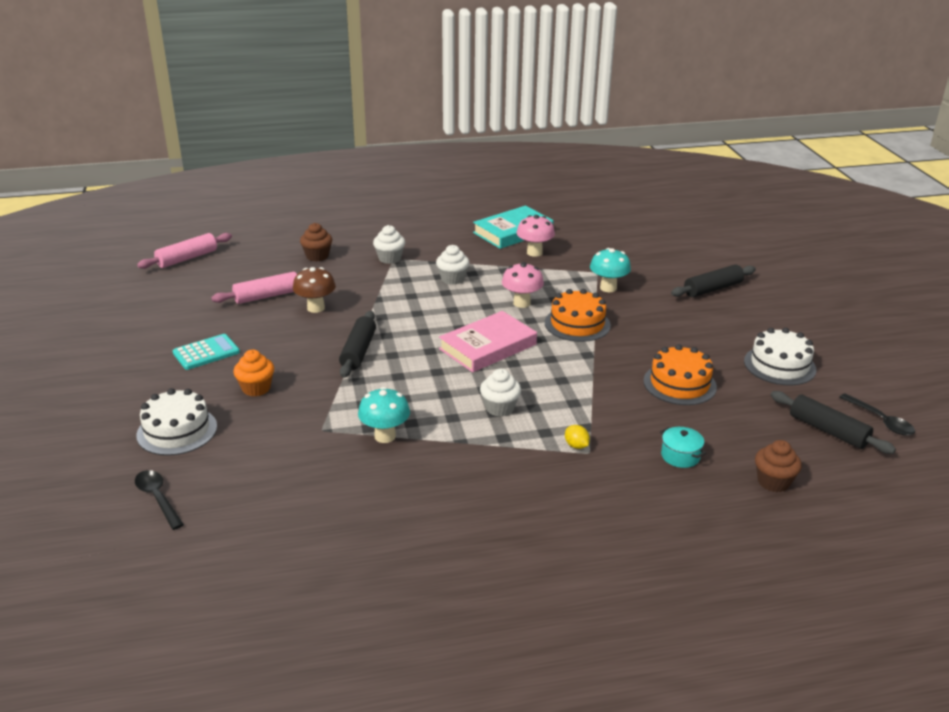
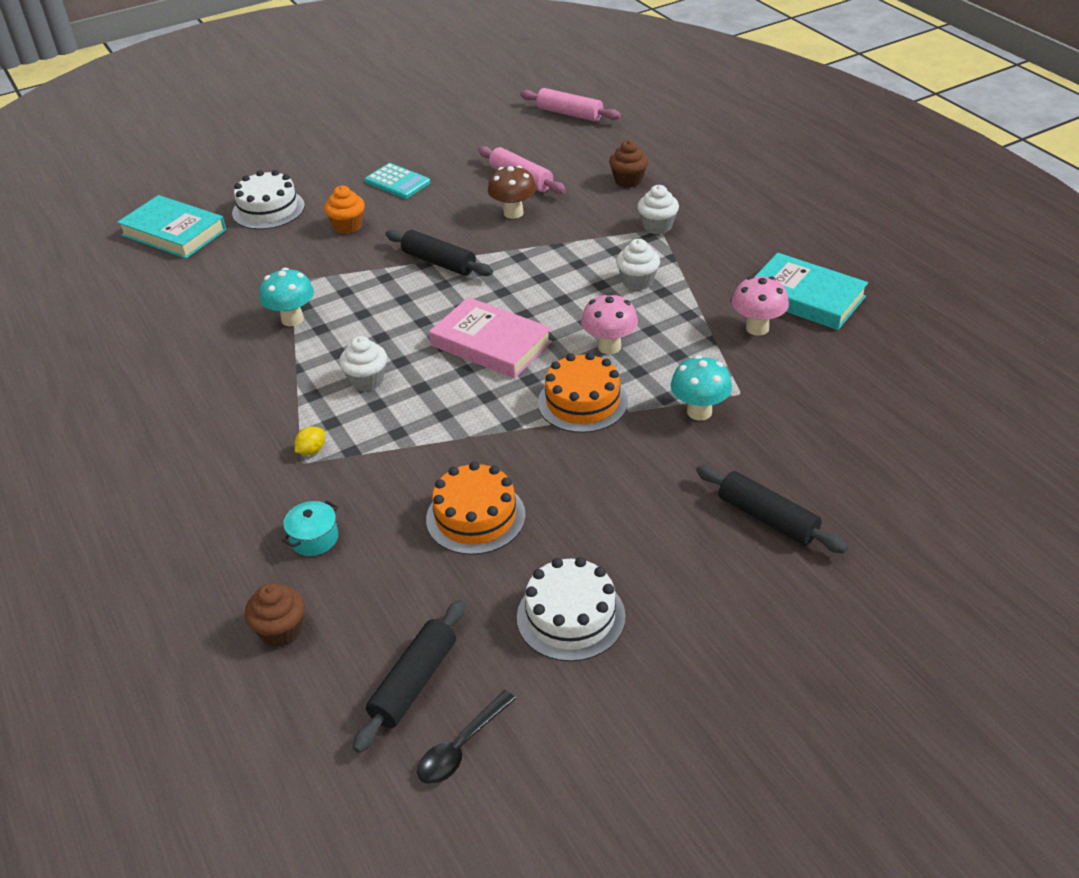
camera: 75 degrees right, 10 degrees up
(158, 498) = (174, 232): black spoon -> turquoise book
(358, 351) = (439, 262): black rolling pin -> black rolling pin turned 45 degrees clockwise

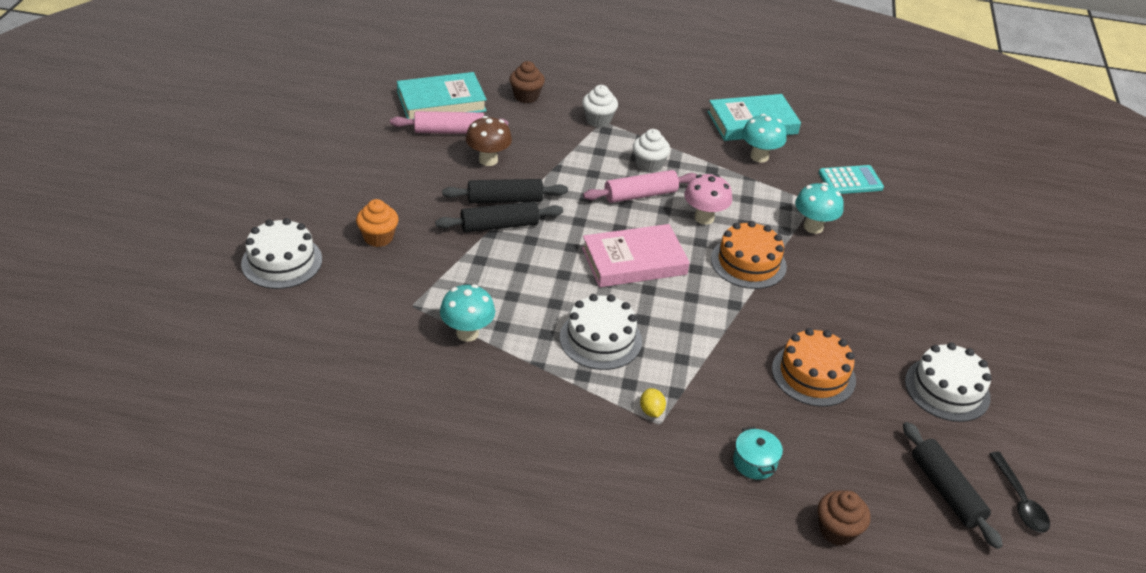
camera: 55 degrees left, 0 degrees up
(174, 232) = (226, 330): turquoise book -> turquoise book (441, 102)
(367, 380) = (600, 339): white cupcake -> white cake
(397, 182) = (355, 181): turquoise calculator -> turquoise calculator (850, 181)
(569, 114) = (398, 63): pink rolling pin -> pink rolling pin (640, 195)
(757, 328) = (759, 157): pink mushroom -> turquoise mushroom
(767, 518) = (935, 264): black rolling pin -> black rolling pin (505, 200)

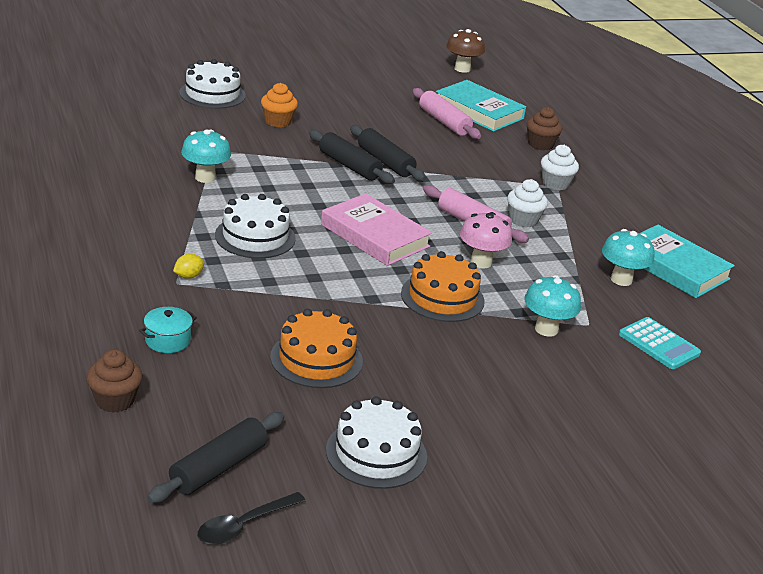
camera: 60 degrees right, 10 degrees down
(488, 160) = (428, 145): brown mushroom -> brown mushroom (462, 69)

